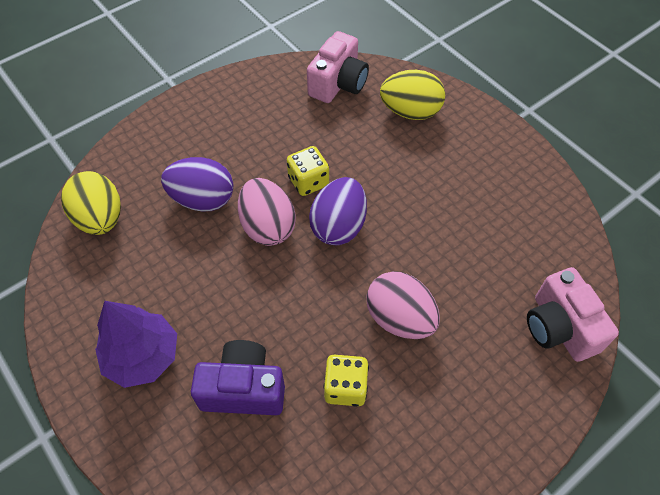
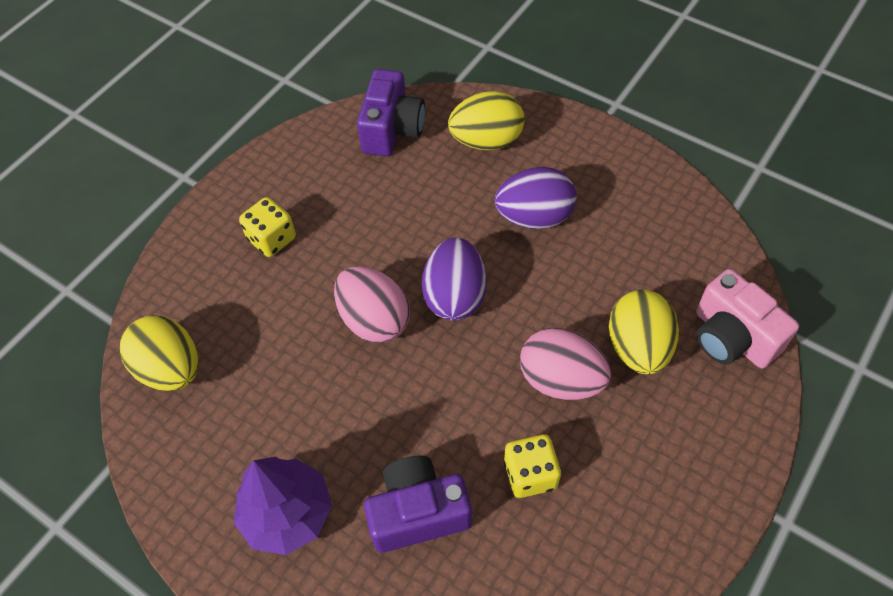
camera: 15 degrees left, 0 degrees up
(203, 199) = (286, 310): purple egg -> purple egg (534, 217)
(308, 181) = (401, 254): yellow dice -> yellow dice (272, 239)
(338, 84) = (392, 130): pink camera -> purple camera
(474, 311) = (638, 347): none -> yellow egg

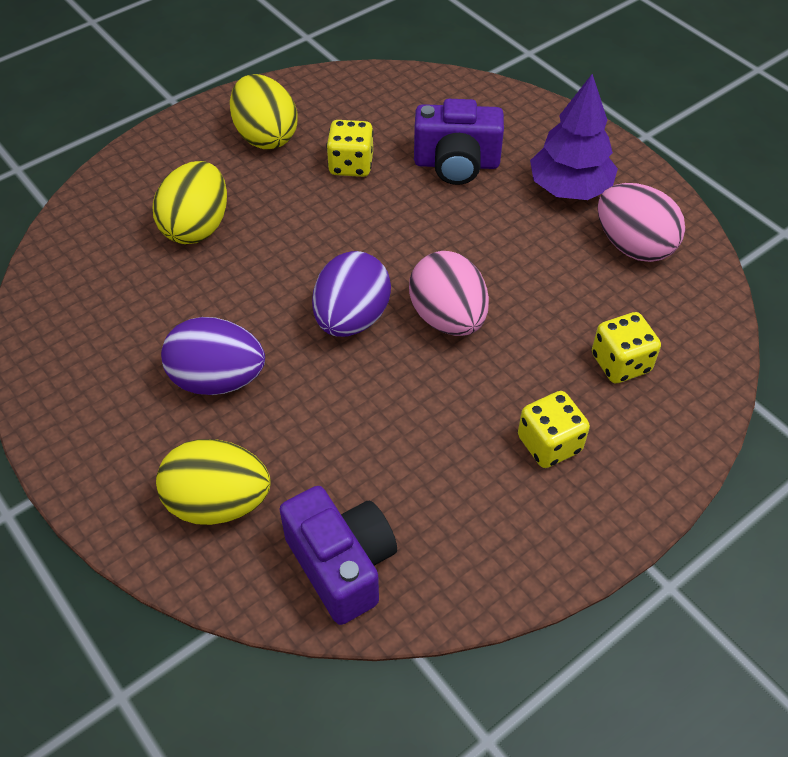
camera: 165 degrees left, 5 degrees down
(171, 369) = (680, 328): yellow egg -> yellow egg (266, 136)
(222, 320) = (620, 363): none -> yellow dice
(392, 130) = (342, 564): purple camera -> purple camera turned 120 degrees clockwise
(561, 380) = (285, 220): pink egg -> pink egg (633, 246)
(732, 337) = (105, 212): pink camera -> none

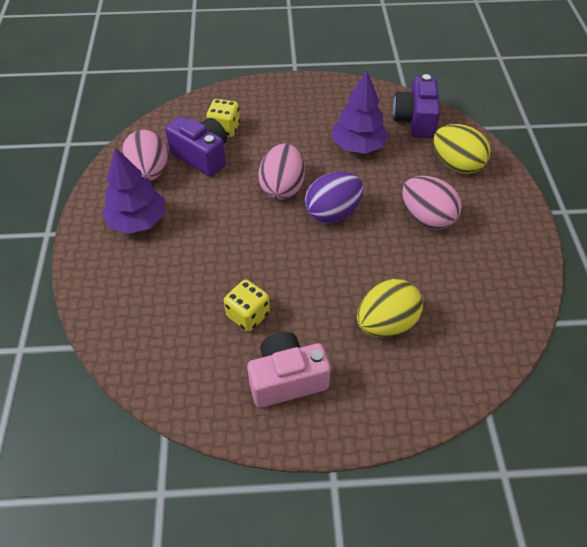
camera: 145 degrees left, 0 degrees up
(218, 379) = (427, 218): purple egg -> pink egg
(266, 136) = (286, 379): yellow egg -> pink camera
(398, 449) = (358, 146): none -> purple tree
(456, 164) = (181, 275): purple camera -> purple camera (202, 156)
(549, 444) = (291, 117): yellow dice -> none

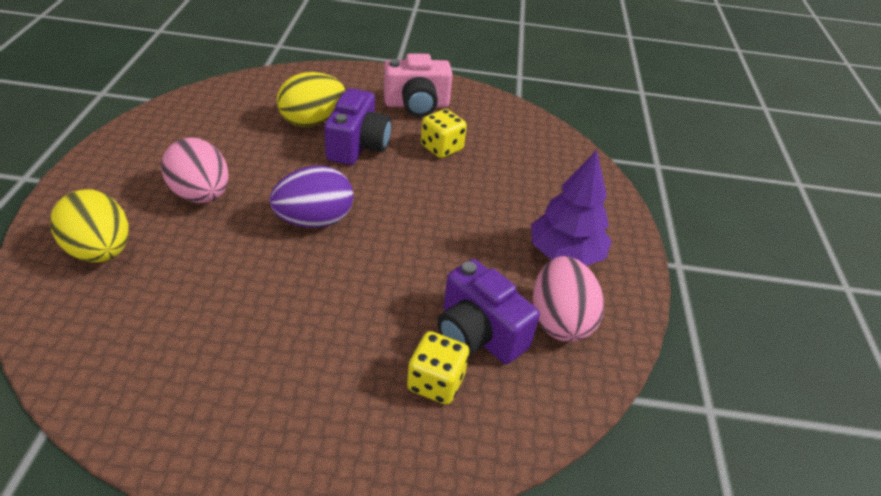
camera: 175 degrees left, 10 degrees down
(282, 187) = (368, 263): pink egg -> none
(358, 146) = (224, 307): purple tree -> none
(415, 120) = (95, 338): purple camera -> purple camera (358, 146)

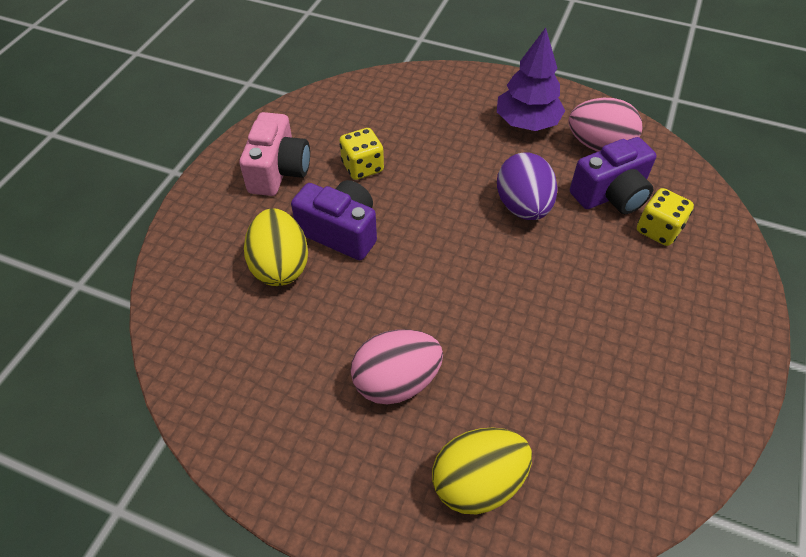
camera: 70 degrees left, 10 degrees up
(314, 220) = (457, 283): purple egg -> purple egg (523, 206)

